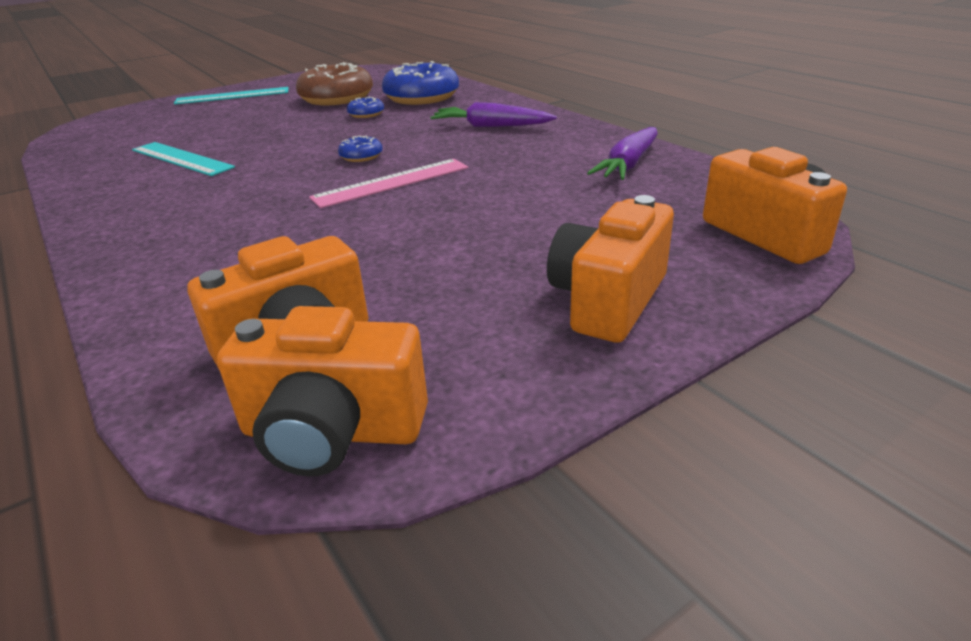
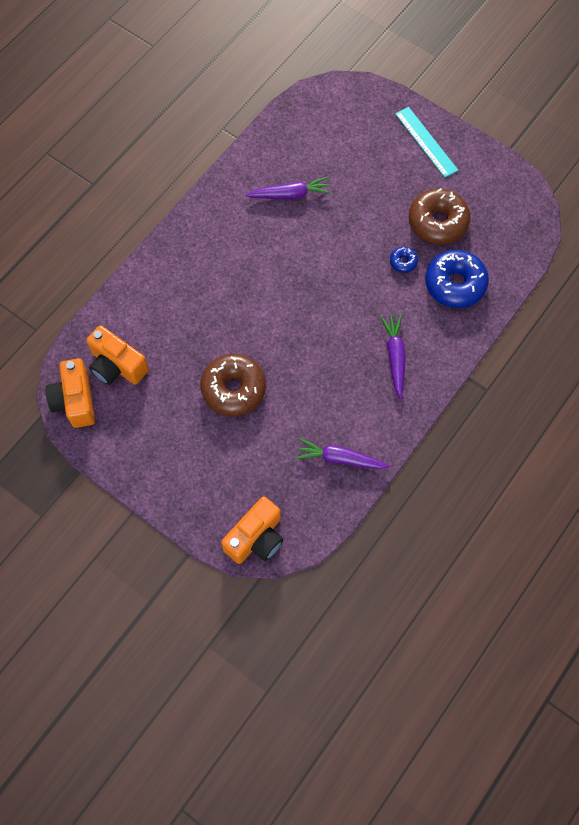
camera: 70 degrees right, 35 degrees up
(181, 159) = (290, 194): turquoise ruler -> purple carrot
(361, 156) = (318, 298): blue donut -> none
(391, 182) = (281, 333): pink ruler -> none
(459, 225) = (233, 389): none -> brown donut
(608, 300) = (175, 472): orange camera -> none

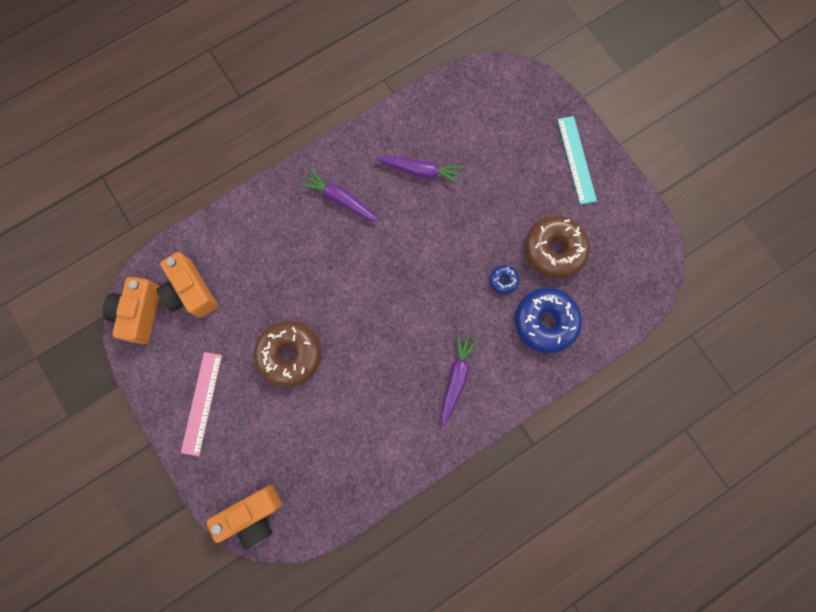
camera: 20 degrees right, 10 degrees up
(167, 458) = (202, 403): none -> pink ruler
(340, 458) = (362, 464): purple carrot -> purple carrot (340, 199)

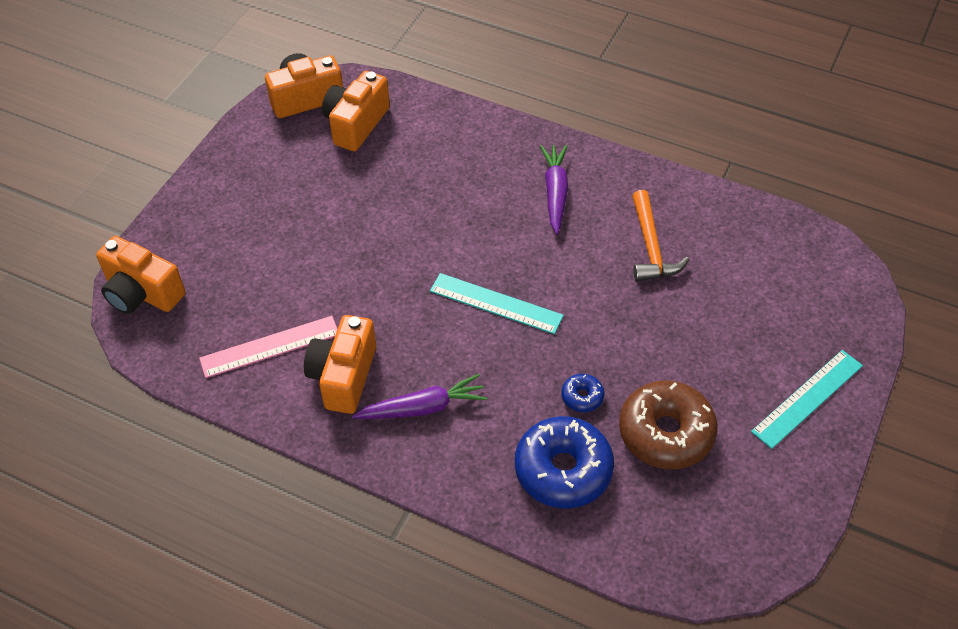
camera: 60 degrees right, 25 degrees down
(202, 403) = (241, 191): pink ruler -> pink ruler (270, 347)
(289, 354) = (343, 237): brown donut -> none
(404, 414) = (343, 376): none -> orange camera
(405, 289) = (496, 303): none -> turquoise ruler
(421, 171) = (651, 247): purple carrot -> orange hammer

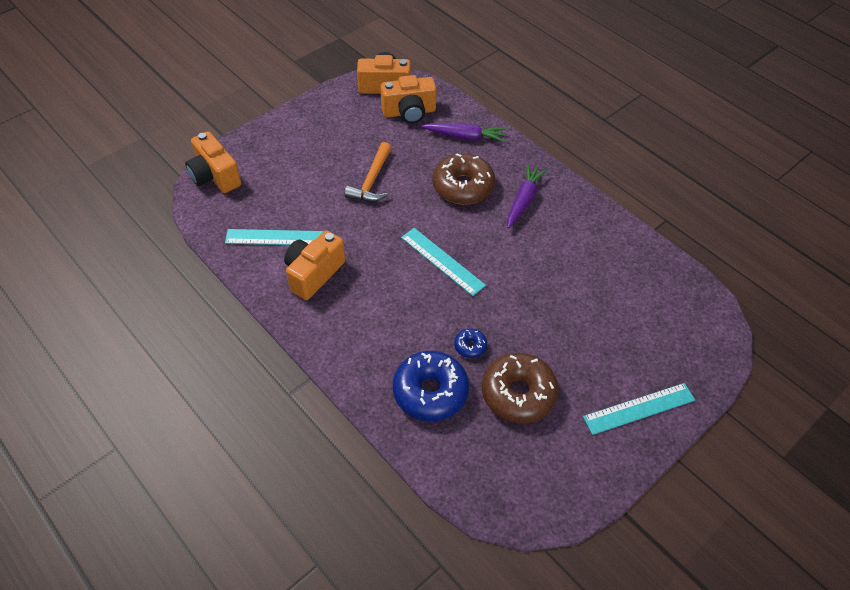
camera: 20 degrees right, 0 degrees up
(270, 347) = (276, 238): pink ruler -> turquoise ruler
(356, 124) = (409, 112): orange camera -> orange camera turned 150 degrees counterclockwise
(422, 408) = (355, 313): purple carrot -> purple carrot (465, 137)
(473, 200) = (463, 186): none -> brown donut
(651, 247) = (574, 260): orange hammer -> orange hammer (372, 181)

